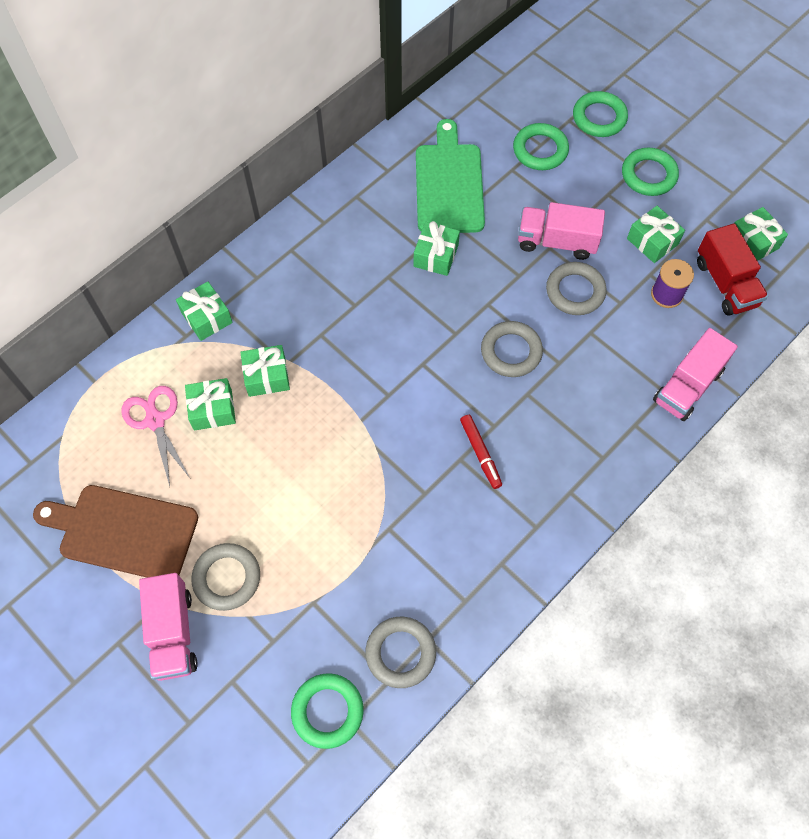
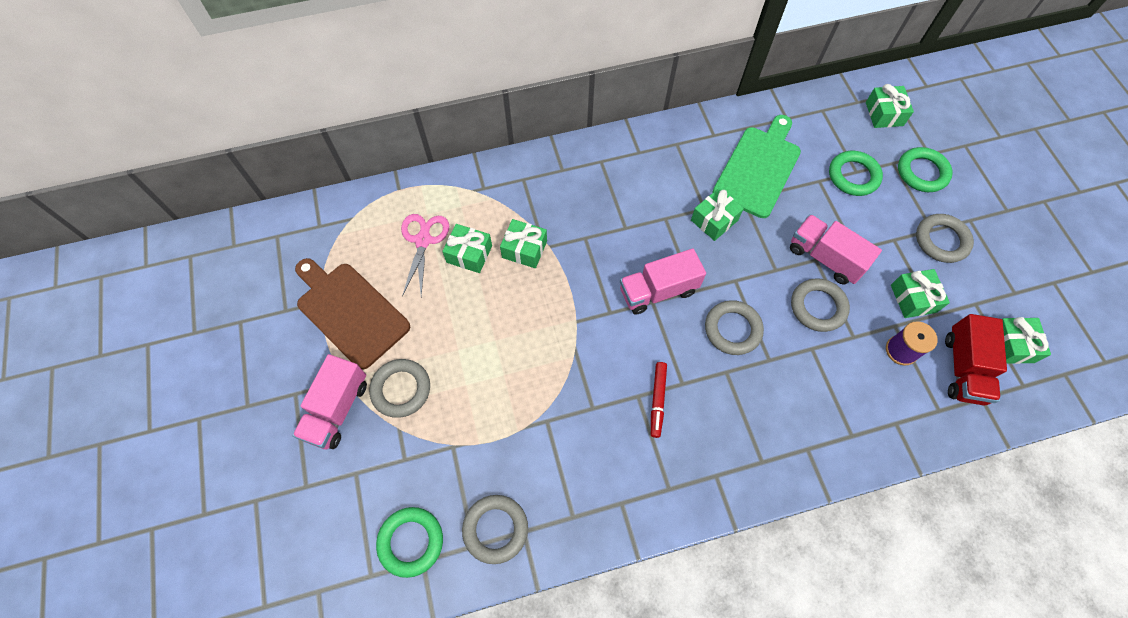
camera: 30 degrees right, 0 degrees up
(206, 317) = (507, 182): green gift -> green gift (884, 114)
(648, 175) = (941, 240): green ring -> grey ring
(687, 386) = (876, 441): pink truck -> pink truck (658, 291)

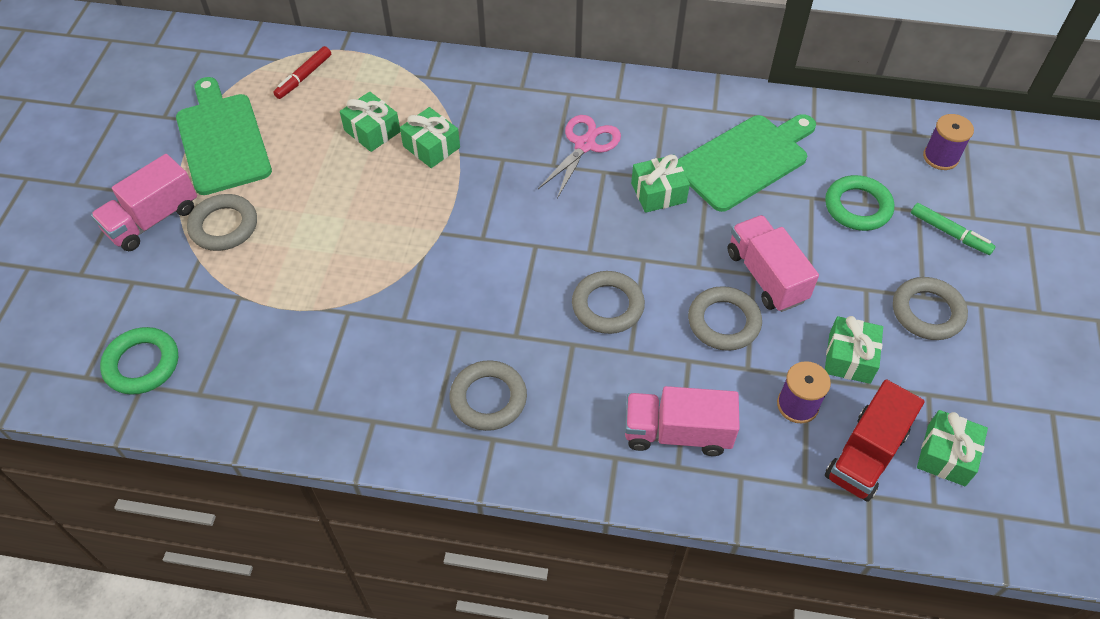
camera: 25 degrees right, 10 degrees down
(350, 311) = (222, 139): brown cutting board -> green cutting board
(423, 240) = (334, 102): pink scissors -> pink scissors (584, 145)
(495, 529) = (230, 388): grey ring -> grey ring (488, 398)
(657, 400) = (477, 341): red marker -> red marker (304, 77)
(658, 291) = (548, 237): pink truck -> pink truck (677, 433)
(884, 114) = (940, 157): green gift -> purple spool
(922, 172) = (950, 233): green ring -> green marker

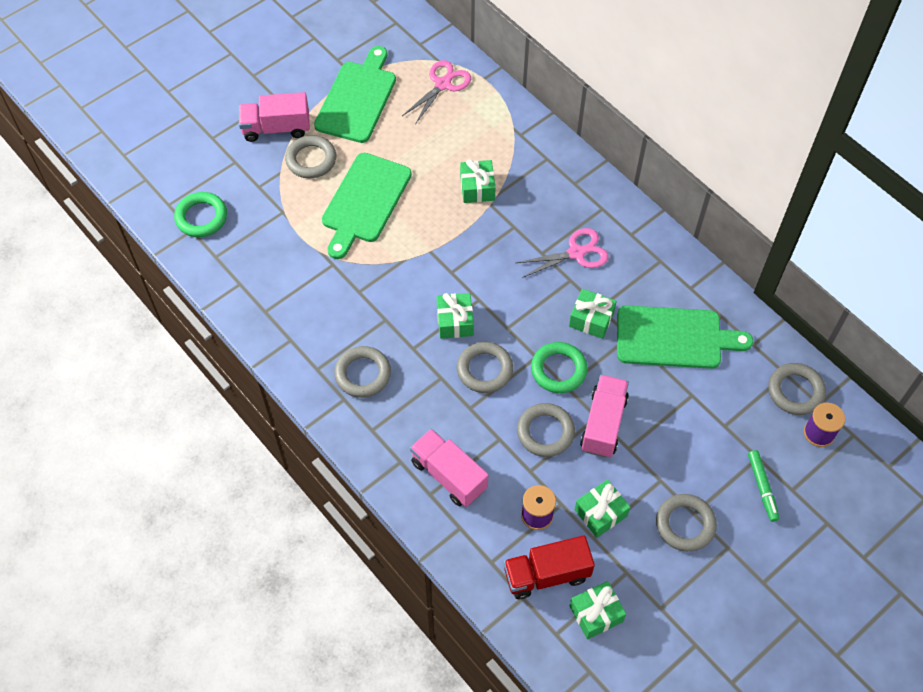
camera: 40 degrees right, 5 degrees up
(304, 77) = (443, 84): red marker -> pink scissors
(324, 230) = (364, 202): none -> green cutting board
(372, 131) = (451, 152): green gift -> green gift (455, 321)
(857, 207) = (717, 424): green ring -> green ring (558, 370)
(886, 137) = (795, 391): none -> grey ring

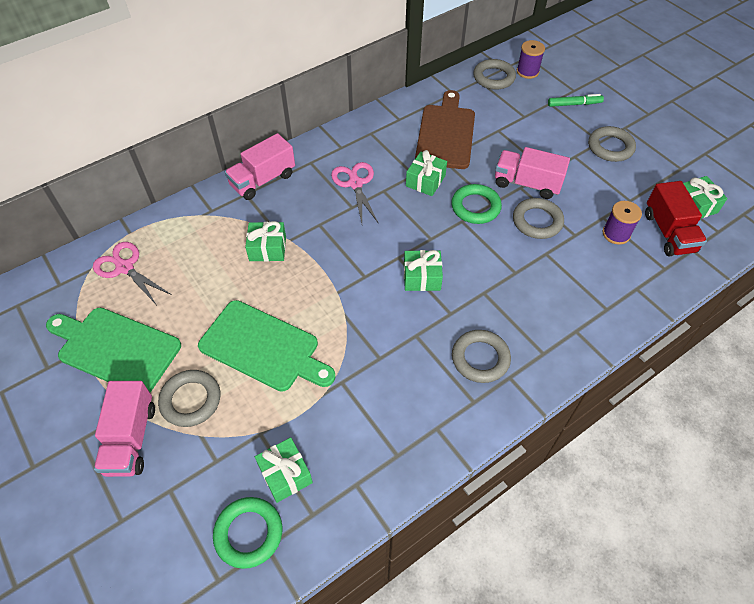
camera: 85 degrees left, 5 degrees down
(449, 475) = (586, 293): pink truck -> pink truck (263, 180)
(484, 370) = (475, 258): grey ring -> none
(600, 513) = (608, 194): green gift -> green gift (285, 474)
(674, 338) = (446, 134): green cutting board -> brown cutting board

